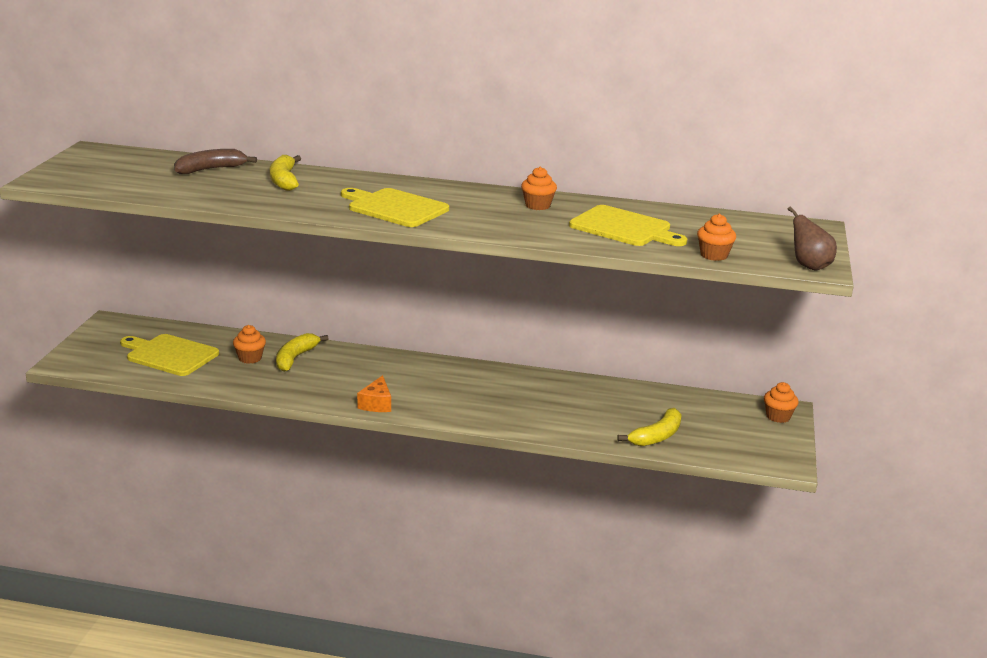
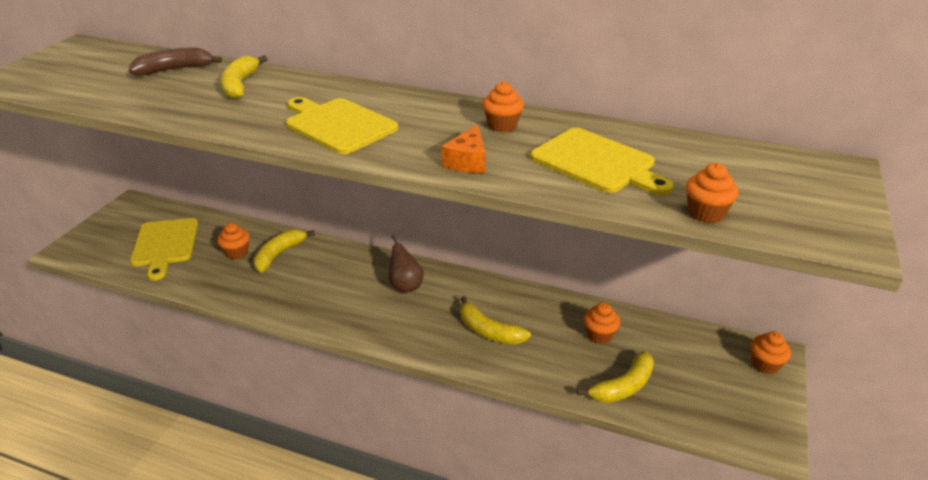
camera: 10 degrees right, 10 degrees up
(169, 355) = (165, 245): yellow cutting board -> yellow cutting board turned 135 degrees counterclockwise
(376, 404) = (336, 319): orange cheese -> orange cheese (467, 161)
(526, 405) = (489, 331): none -> yellow banana
(629, 404) = (599, 335): none -> orange cupcake
(809, 266) = (836, 238): brown pear -> brown pear (405, 286)

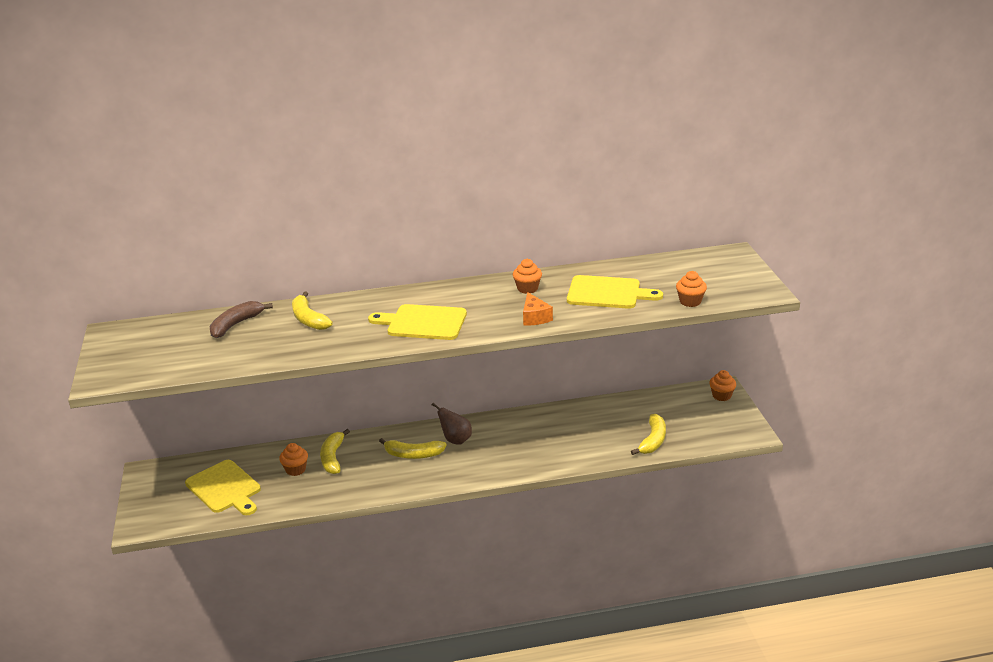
camera: 30 degrees left, 5 degrees down
(489, 331) = (542, 444): yellow banana -> yellow banana (413, 454)
(599, 335) = (614, 418): orange cupcake -> none

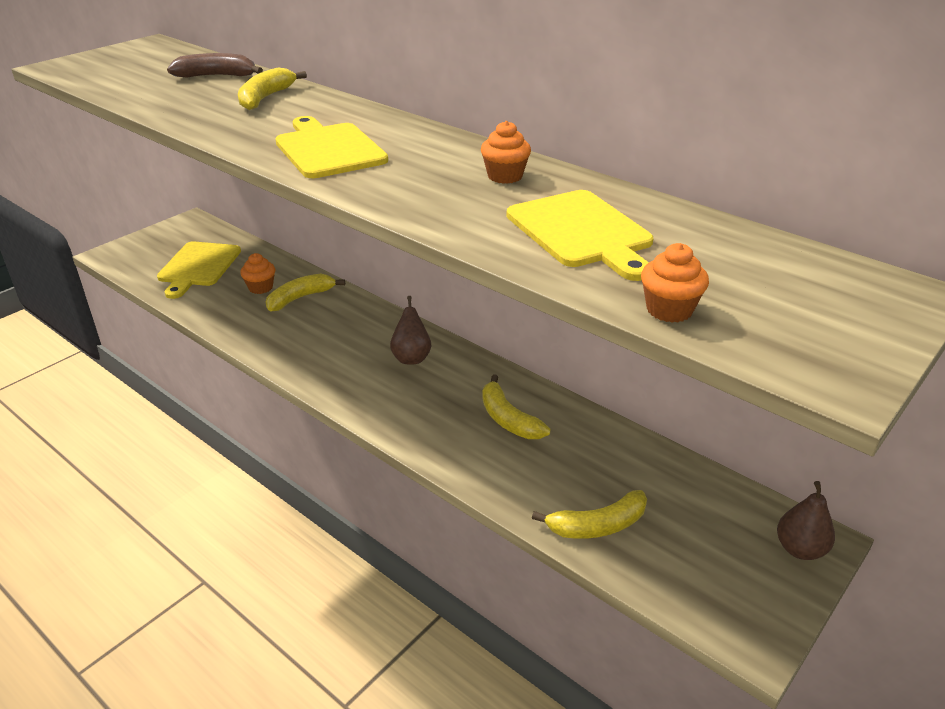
camera: 50 degrees right, 5 degrees up
(413, 454) = (355, 342): yellow banana -> yellow banana (508, 419)
(535, 317) = (432, 206): orange cheese -> none
(721, 396) = (800, 549): orange cupcake -> brown pear

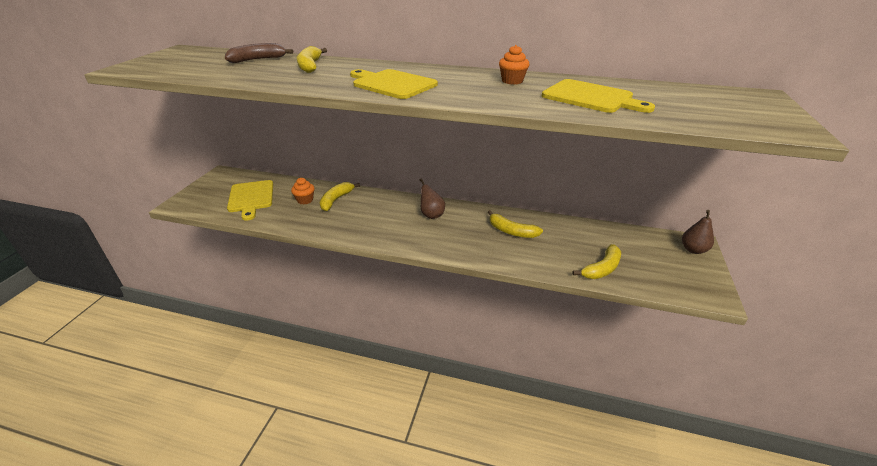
camera: 25 degrees left, 0 degrees up
(669, 310) = (686, 120): orange cupcake -> none

